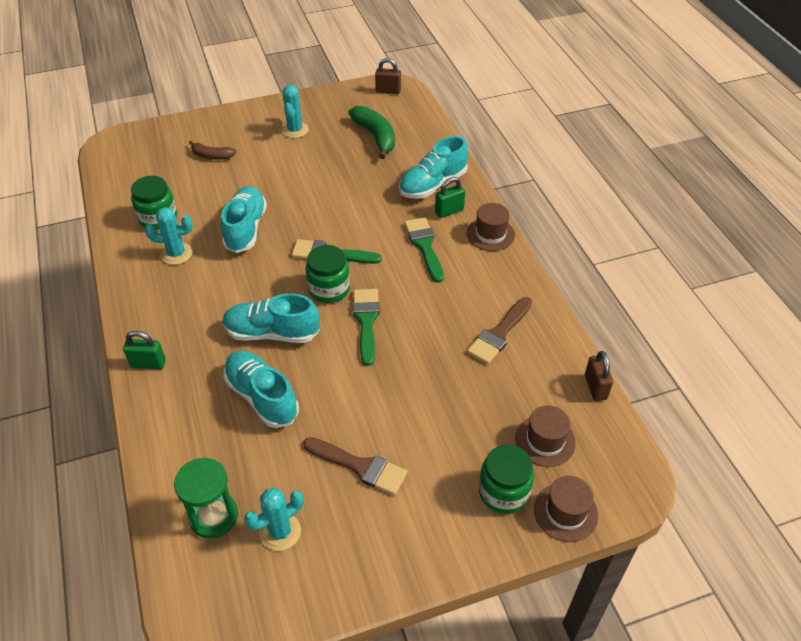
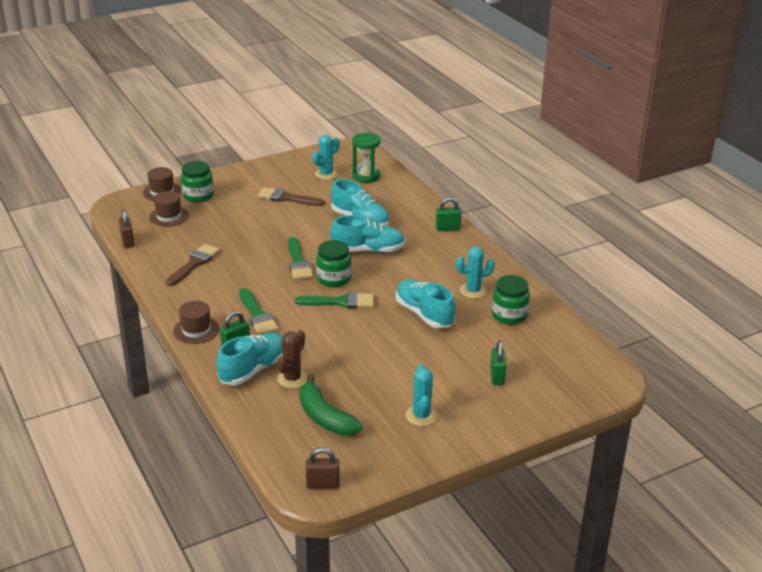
camera: 170 degrees right, 15 degrees down
(212, 156) = (497, 377): brown banana -> green padlock
(246, 229) = (424, 314): turquoise shoe -> turquoise shoe turned 150 degrees clockwise
(398, 172) = (292, 378): none -> brown cactus

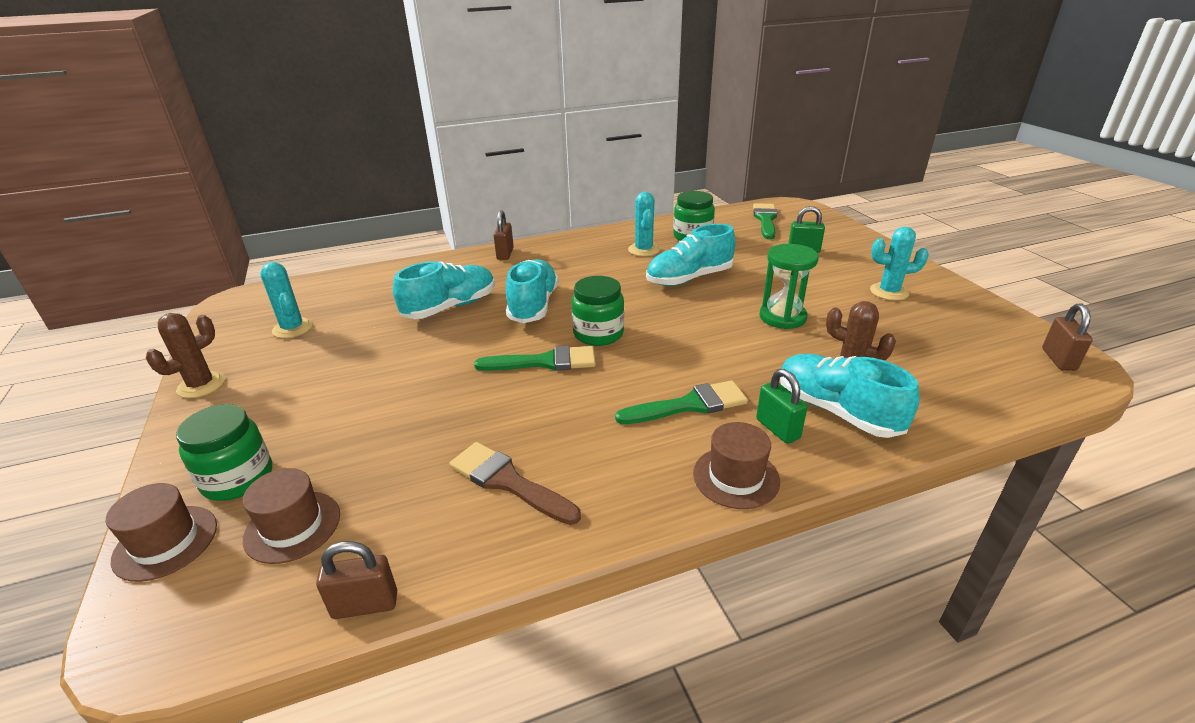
camera: 80 degrees left, 0 degrees up
(267, 165) = (201, 385): none -> brown cactus
(287, 198) = (338, 367): brown brush -> none
(325, 417) = (923, 353): green banana -> none
(340, 302) = (658, 331): green brush -> green brush (765, 220)
(366, 176) = (330, 297): green hourglass -> green hourglass (782, 317)
(447, 228) = (505, 254): green padlock -> brown padlock

